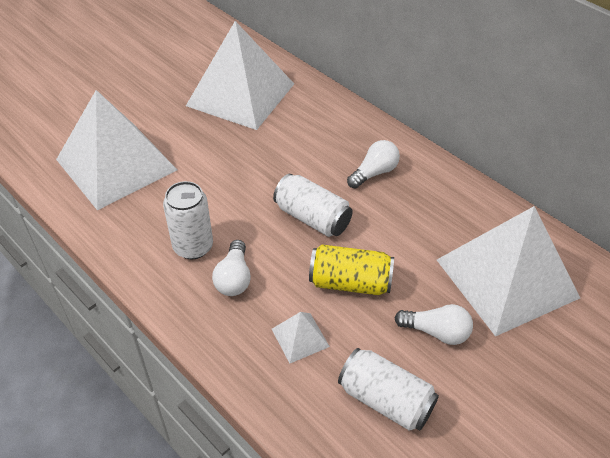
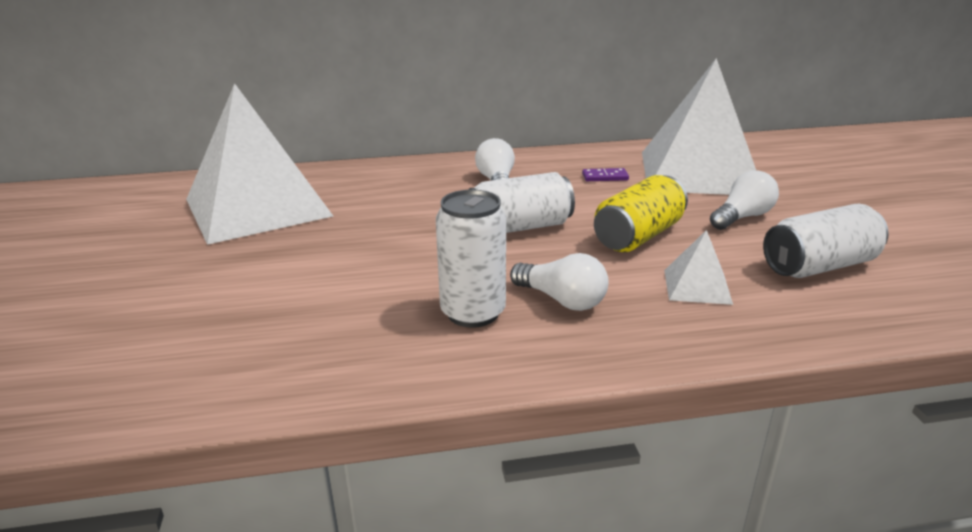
camera: 55 degrees left, 20 degrees down
(116, 164) = (222, 328): white pyramid -> none
(439, 225) = (605, 177): none -> purple domino

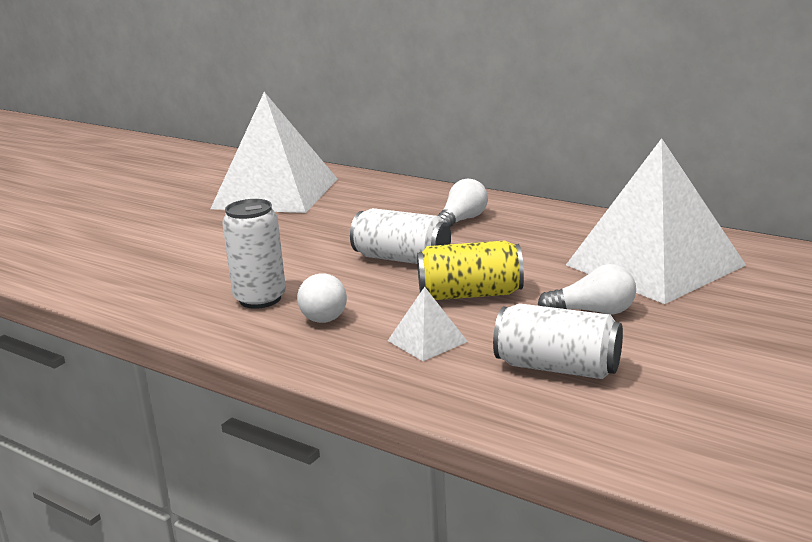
camera: 45 degrees right, 5 degrees down
(605, 177) = (556, 243): purple domino -> none

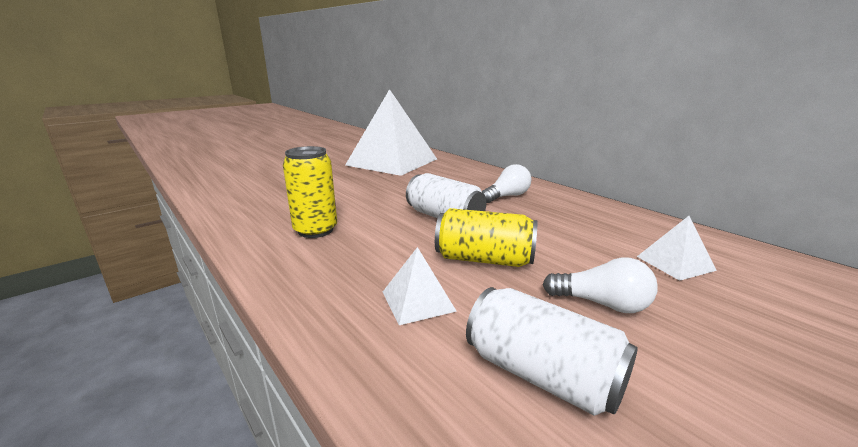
camera: 15 degrees right, 0 degrees up
(260, 299) = (315, 230): white can -> yellow can
(323, 313) = (350, 252): white light bulb -> none
(655, 265) = (675, 263): white pyramid -> white pyramid, size x0.40

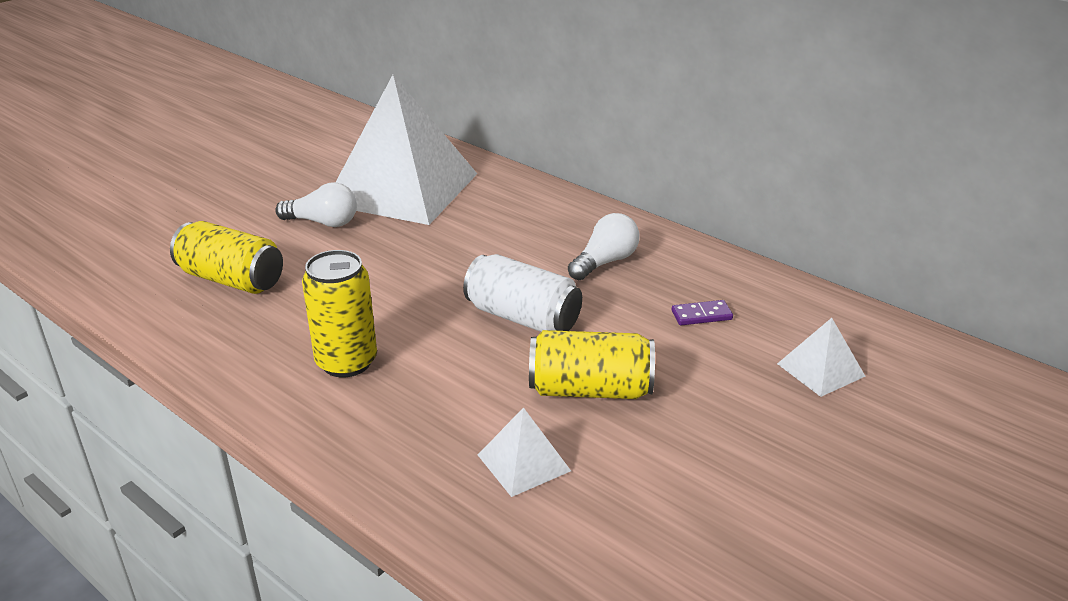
camera: 10 degrees left, 10 degrees up
(272, 189) = (231, 279): none -> yellow can
(542, 375) = (669, 533): white can -> none
(574, 225) = (701, 315): none -> purple domino
(602, 304) = (731, 441): white light bulb -> white light bulb (323, 222)

